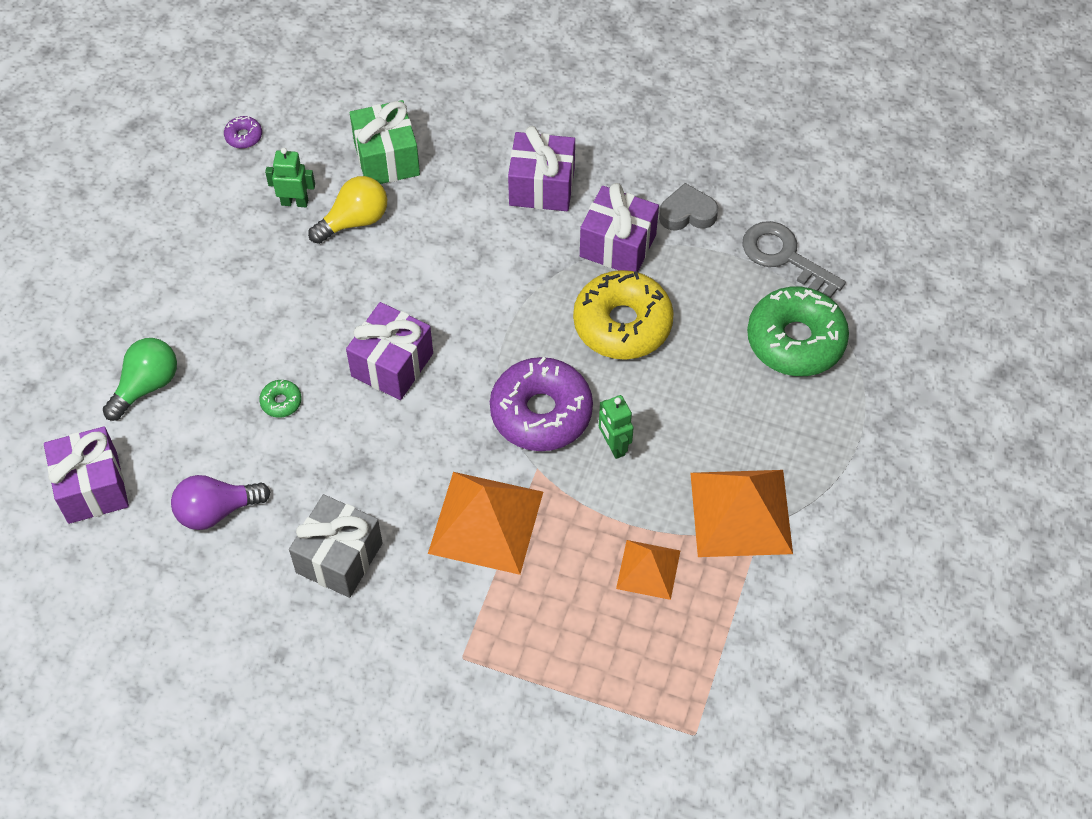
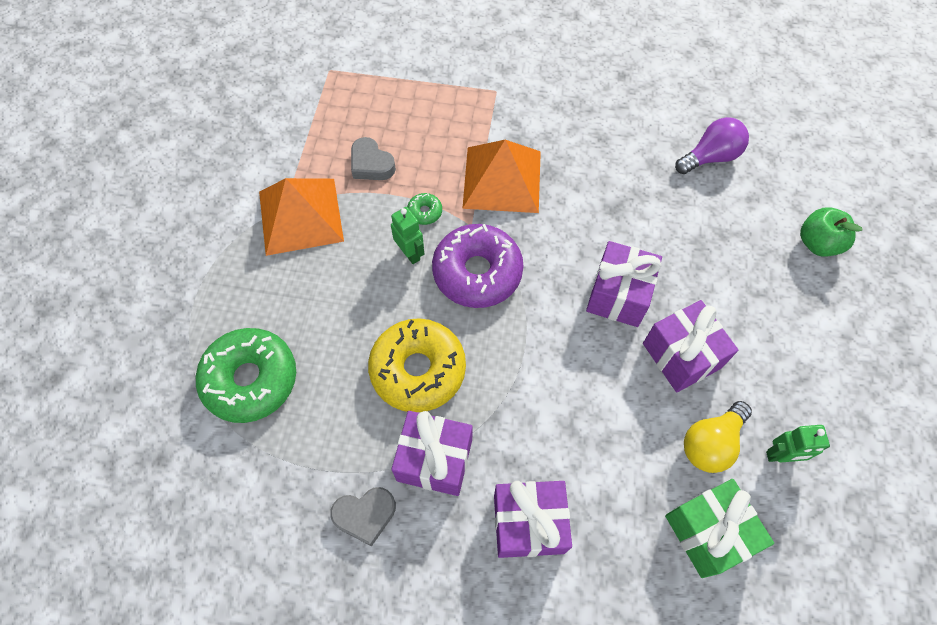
camera: 170 degrees right, 5 degrees up
(92, 487) = (812, 159): purple gift -> purple gift (681, 355)
(146, 386) = (818, 243): green light bulb -> green apple
(243, 136) = (876, 536): purple donut -> none
(281, 402) = (699, 247): green donut -> green donut (425, 212)
(339, 558) = (604, 139): grey gift -> none
(648, 569) = (371, 164): orange pyramid -> grey heart
(784, 257) = (259, 476): grey key -> none

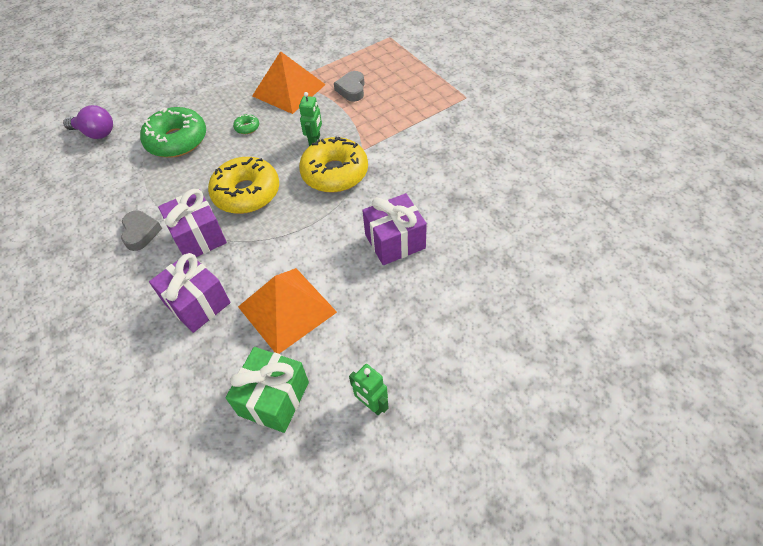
camera: 50 degrees right, 10 degrees down
(365, 515) = (141, 233): grey heart -> grey heart turned 135 degrees counterclockwise
(425, 212) = (348, 128): green donut -> green donut (247, 127)
(477, 272) = (335, 173): purple donut -> yellow donut
(502, 179) = (409, 140): orange pyramid -> orange pyramid (287, 309)
(681, 355) = (388, 300): purple gift -> none
(710, 157) = (559, 215): purple light bulb -> purple light bulb (96, 133)
(710, 443) = (340, 358): yellow light bulb -> none
(818, 243) = (571, 318): green apple -> none

